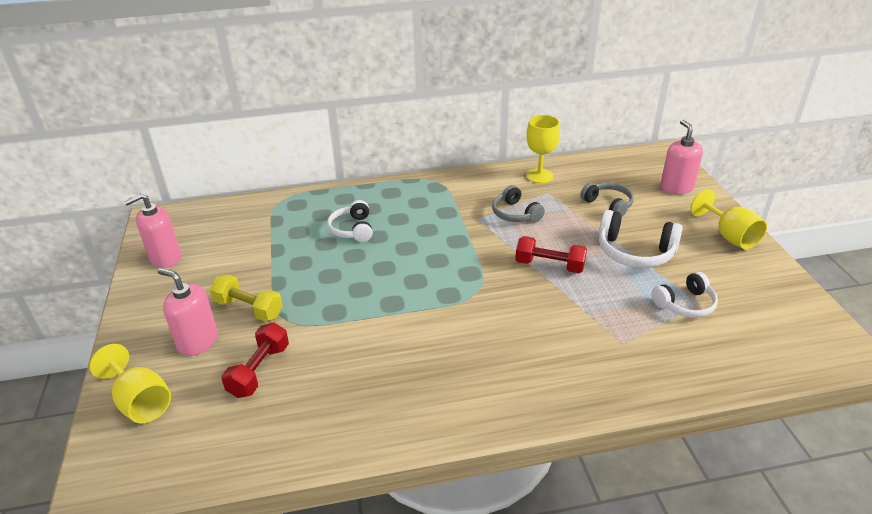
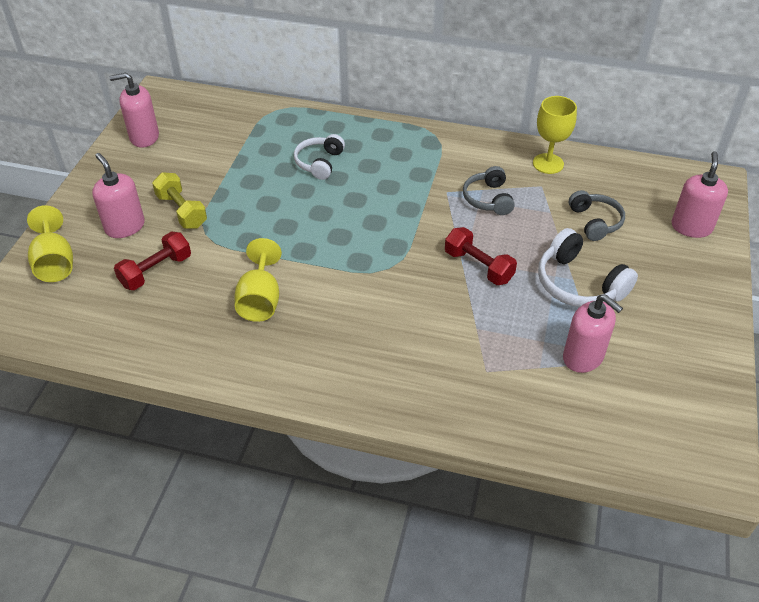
camera: 25 degrees right, 10 degrees up
(685, 304) = (583, 357): white headphones -> pink soap dispenser
(729, 236) = (700, 303): yellow goblet -> yellow goblet (260, 300)

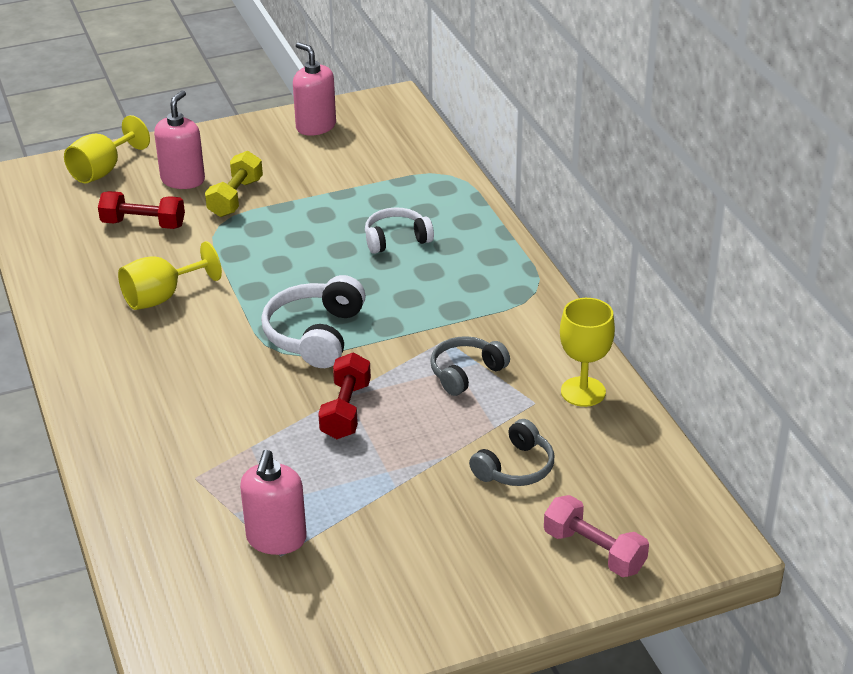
camera: 55 degrees right, 10 degrees down
(579, 284) = (391, 493): white headphones -> white headphones (315, 335)
(691, 227) = (594, 551): pink soap dispenser -> pink dumbbell

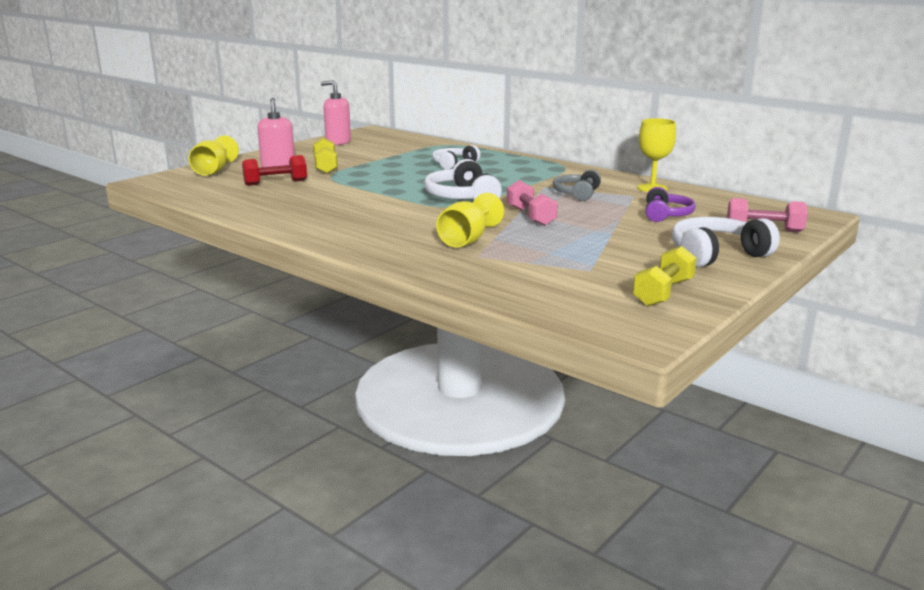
camera: 30 degrees left, 15 degrees down
(162, 297) = (334, 202): yellow goblet -> yellow goblet (467, 240)
(276, 539) = (576, 265): pink soap dispenser -> none
(303, 633) = (663, 293): none -> yellow dumbbell
(346, 410) = (530, 216): red dumbbell -> pink dumbbell
(460, 582) = (716, 255): none -> white headphones
(515, 467) = (666, 215): grey headphones -> purple headphones

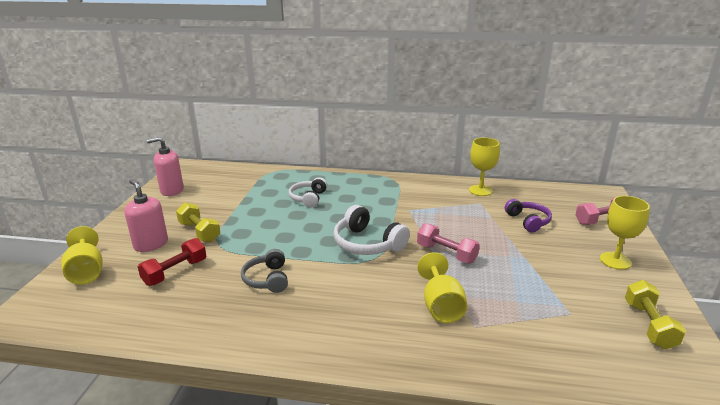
camera: 30 degrees left, 5 degrees up
(577, 194) = (442, 212): grey headphones -> grey headphones (267, 279)
(716, 255) = (615, 261): white headphones -> yellow goblet

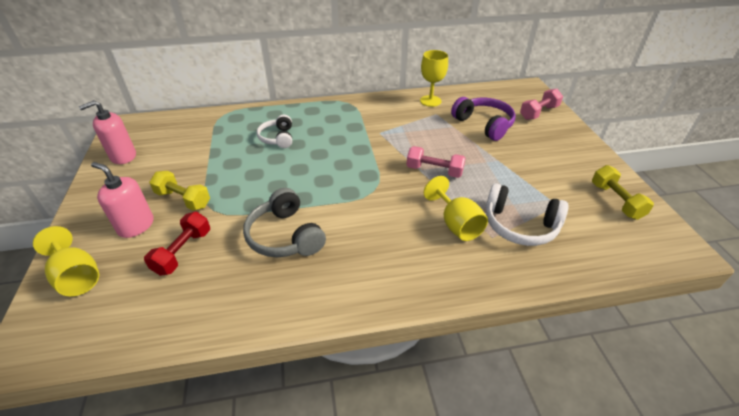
camera: 20 degrees left, 15 degrees up
(267, 279) = (285, 236): grey headphones -> grey headphones, size x1.50
(367, 244) = (360, 176): white headphones -> white headphones (520, 225)
(528, 221) = (484, 124): purple headphones -> purple headphones, size x1.50
(615, 261) = (566, 148): yellow goblet -> none

